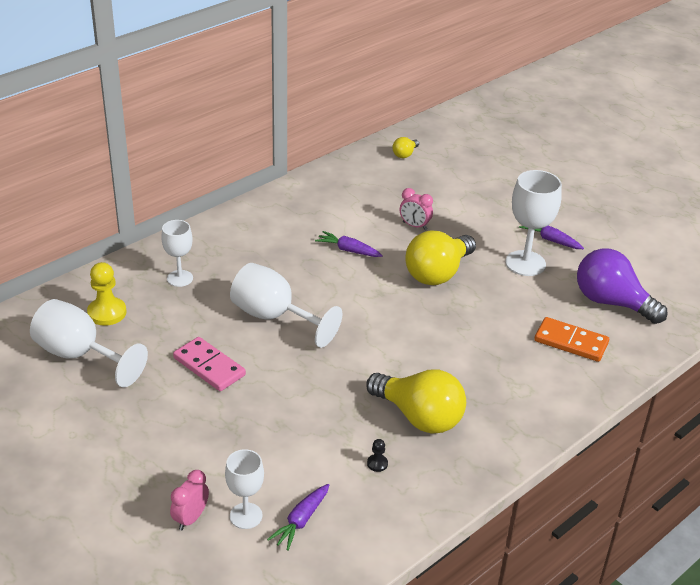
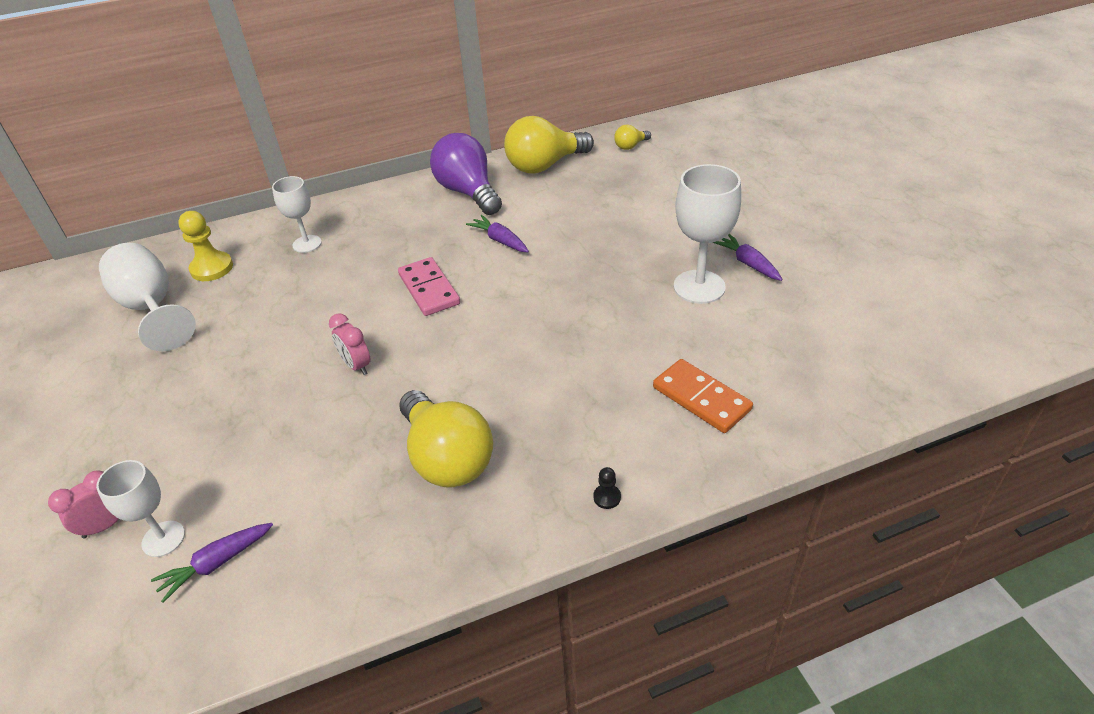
camera: 25 degrees right, 5 degrees up
(209, 366) = (263, 345): pink domino -> pink domino (429, 289)
(274, 317) = (369, 302): white goblet -> none
(377, 463) = (356, 509): black pawn -> black pawn (607, 497)
(414, 226) = (592, 224): pink clock -> pink clock (356, 365)
(437, 273) = (584, 282): yellow light bulb -> yellow light bulb (544, 165)
(611, 302) = (786, 355): purple light bulb -> purple light bulb (468, 192)

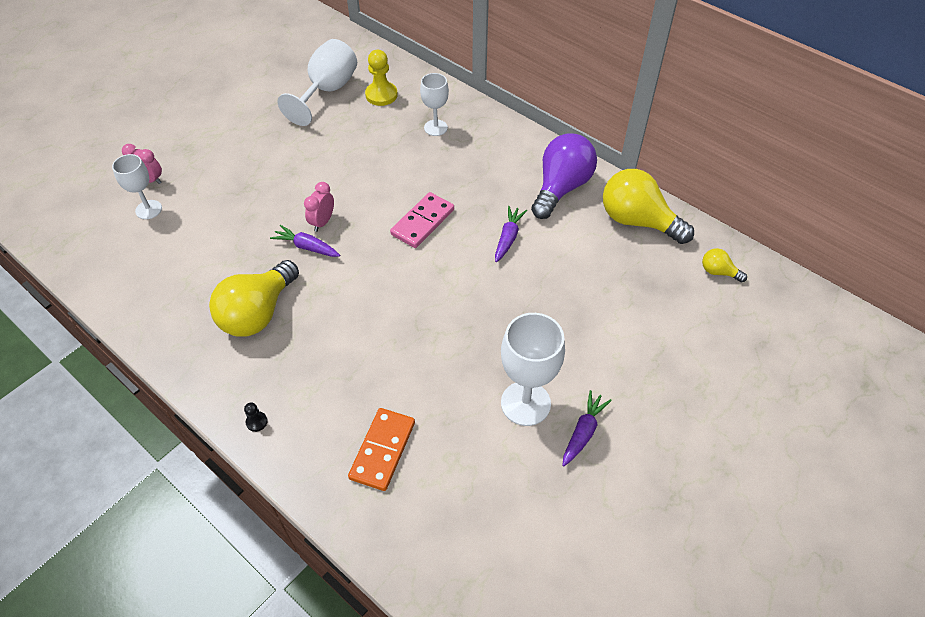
camera: 60 degrees right, 10 degrees up
(216, 563) = (139, 243): purple carrot -> purple carrot (307, 247)

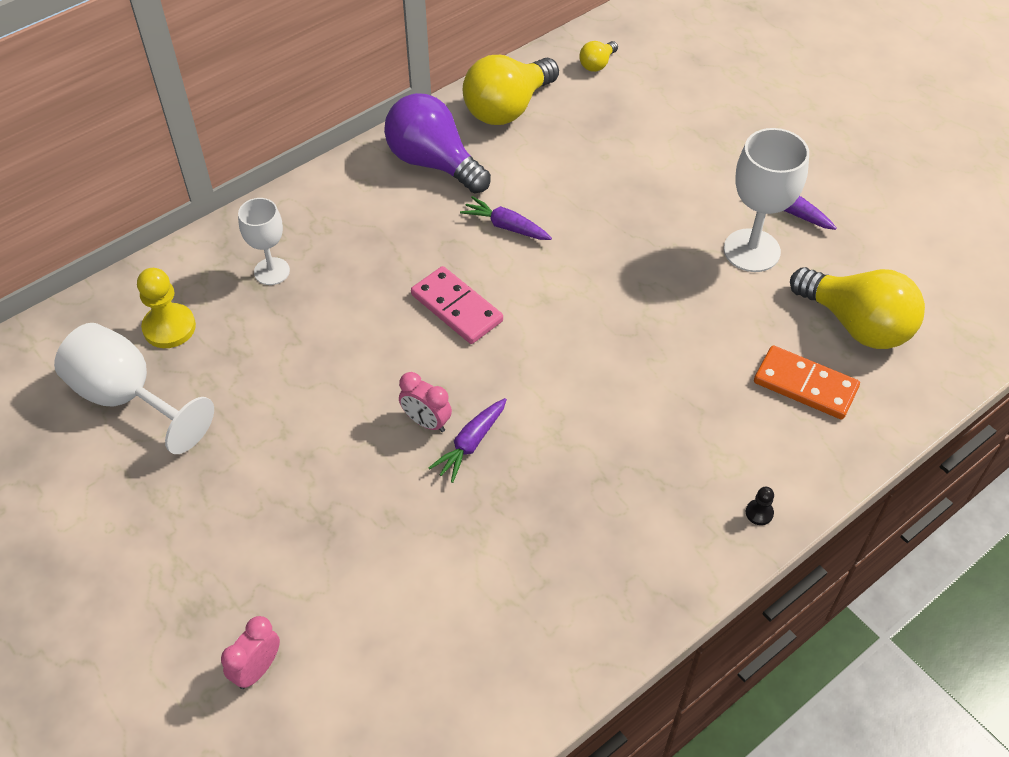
camera: 80 degrees left, 0 degrees up
(148, 209) = (332, 667): white goblet -> none
(258, 313) = (582, 508): yellow light bulb -> yellow light bulb (856, 324)

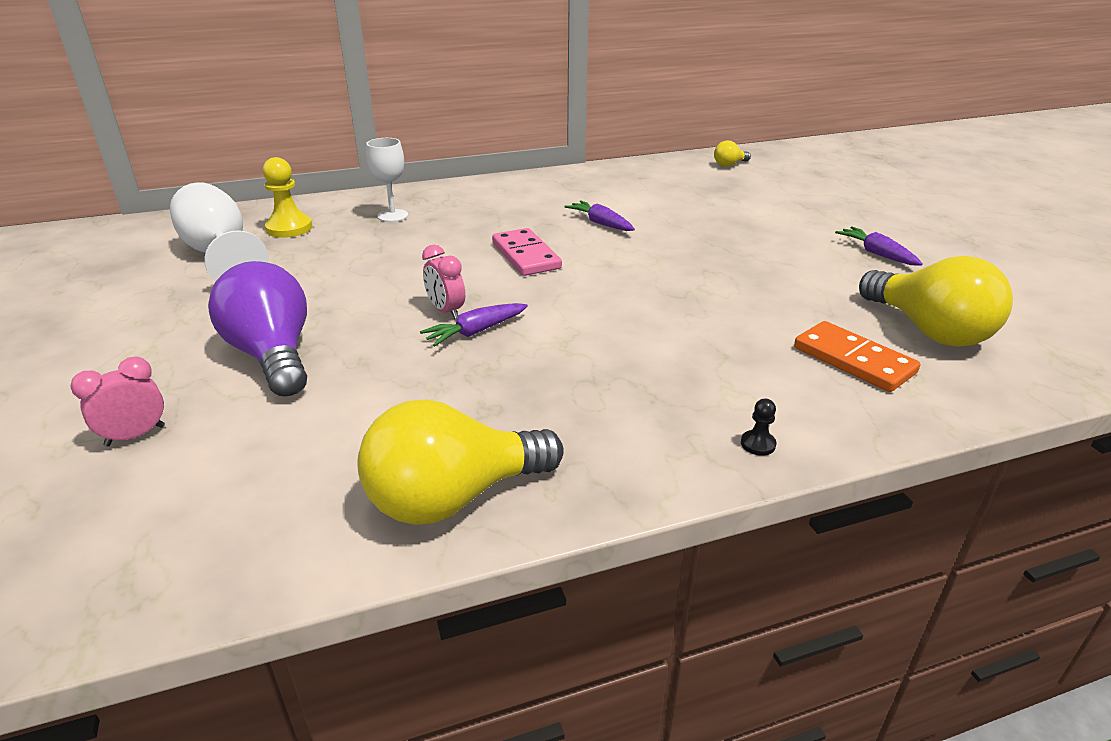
camera: 20 degrees right, 20 degrees down
(433, 162) = (563, 188): purple light bulb -> purple light bulb (273, 355)
(507, 108) = (641, 173): yellow light bulb -> yellow light bulb (453, 497)
(751, 250) = (827, 269): white goblet -> none

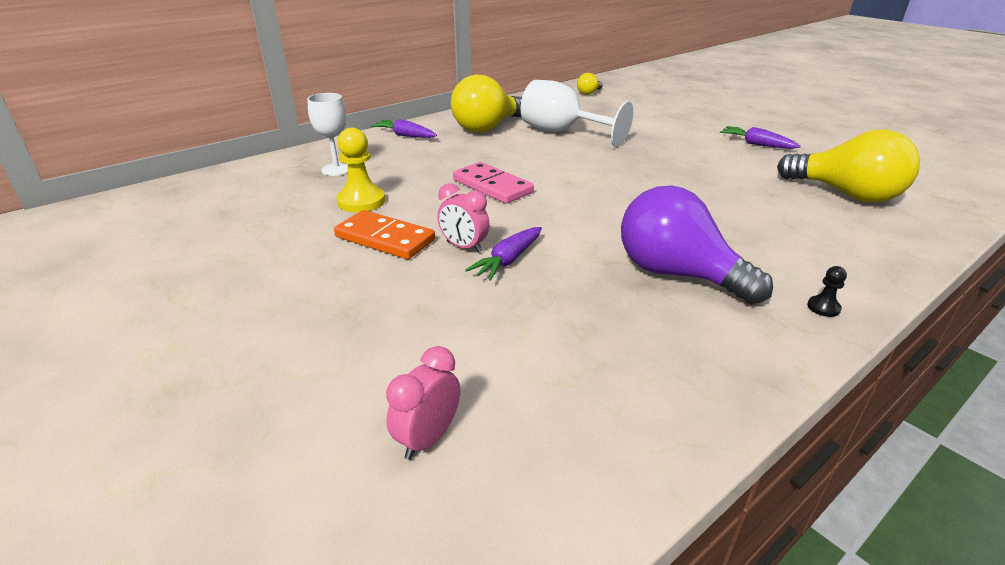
camera: 20 degrees left, 0 degrees up
(135, 436) = (231, 450): pink clock -> pink clock (428, 438)
(220, 255) = (180, 233): white goblet -> white goblet (562, 132)
(273, 355) = (324, 324): purple light bulb -> purple light bulb (677, 274)
(289, 228) = (238, 196): yellow pawn -> yellow pawn (361, 201)
(453, 497) = (629, 423): yellow light bulb -> yellow light bulb (487, 127)
(601, 223) = (531, 150): purple carrot -> purple carrot (405, 135)
(853, 360) = (821, 226): orange domino -> orange domino (385, 239)

